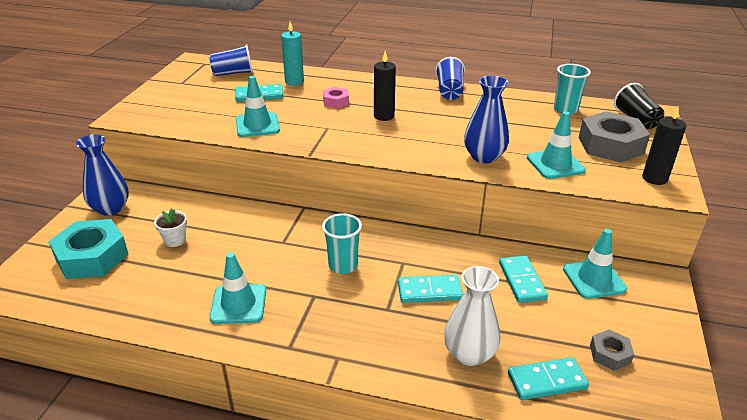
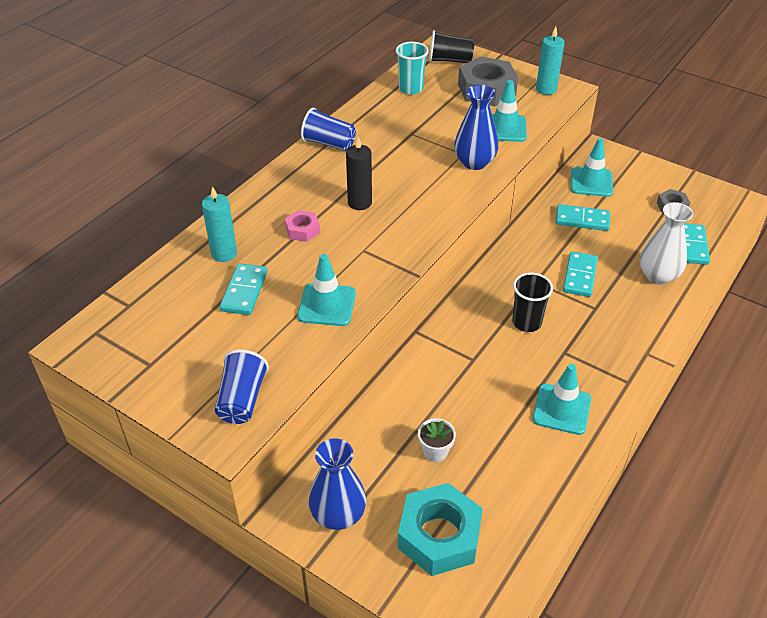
camera: 70 degrees left, 10 degrees up
(233, 73) = (155, 306): blue cup -> blue cup (242, 399)
(343, 265) = (526, 322): turquoise cup -> black cup
(654, 178) = (546, 89): black candle -> turquoise candle

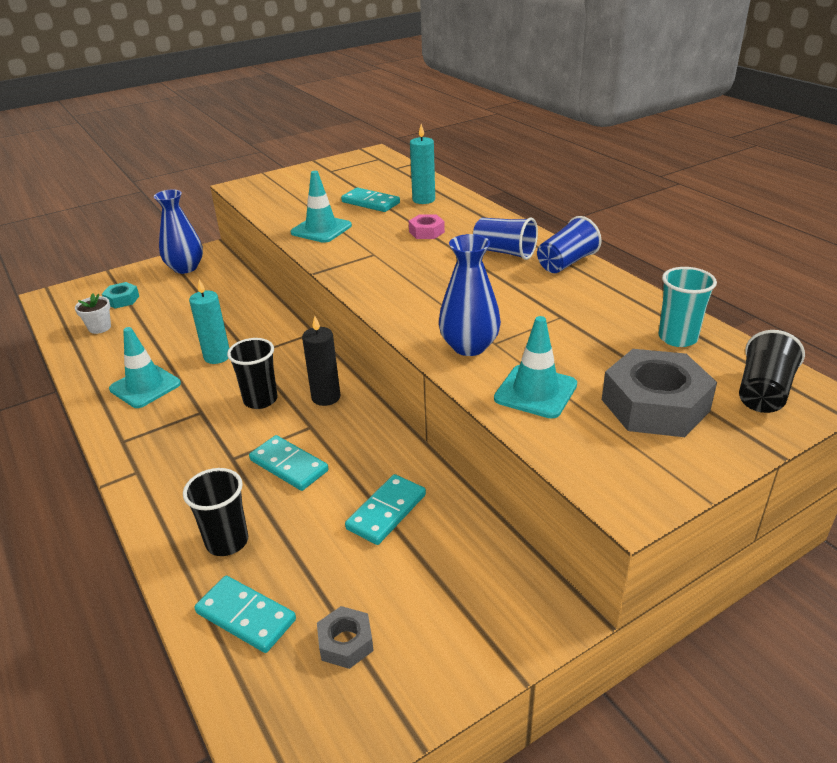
camera: 115 degrees right, 10 degrees down
(242, 399) = (265, 193): blue cup -> blue cup (504, 252)
(359, 203) = (445, 263): black candle -> black candle (326, 397)
(435, 452) = (185, 313): white flower pot -> white flower pot (99, 328)
(439, 536) = (122, 300): turquoise nut -> turquoise nut, size x0.50
(546, 89) = (636, 472): turquoise candle -> turquoise candle (217, 357)
(591, 182) = (466, 561): turquoise traffic cone -> none
(658, 276) = (227, 541): white vase -> black cup

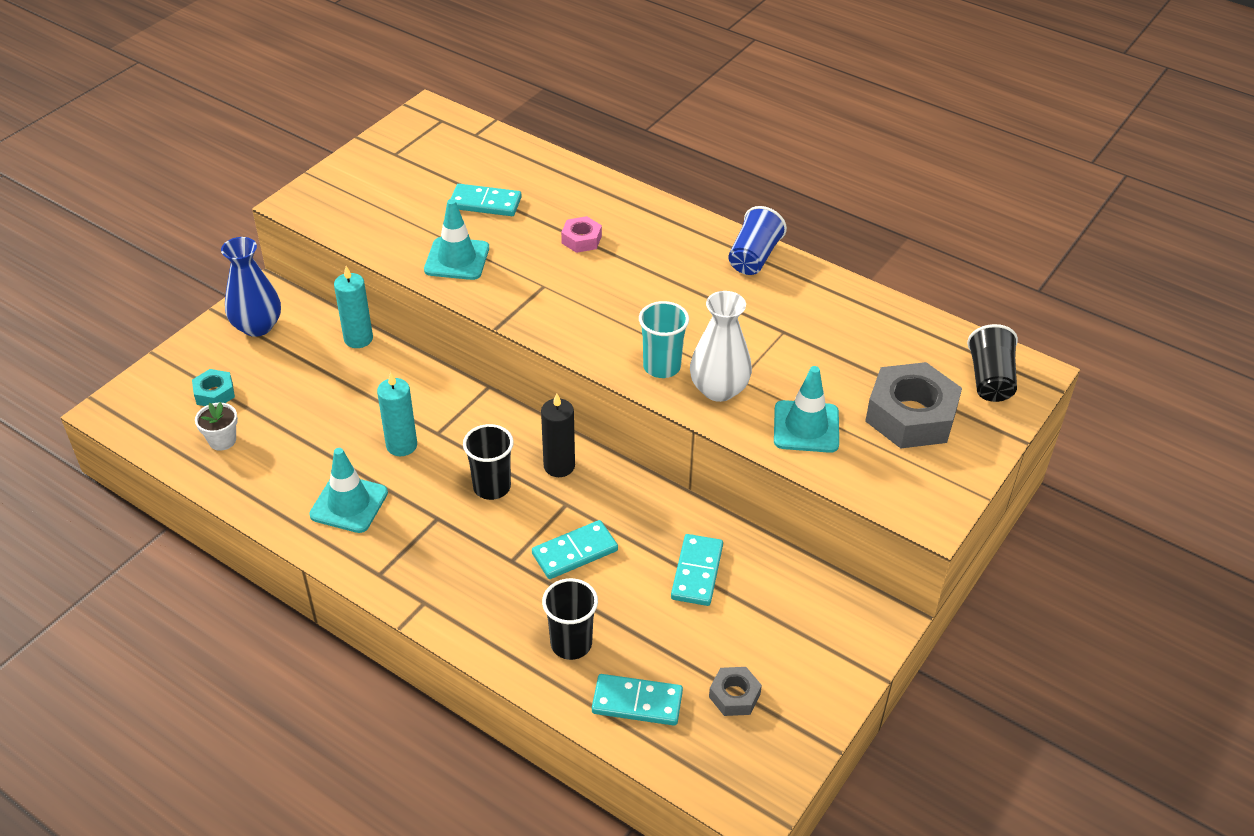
camera: 25 degrees left, 10 degrees up
(289, 465) = (574, 552): turquoise domino -> turquoise domino turned 45 degrees counterclockwise
(423, 200) = (545, 187): turquoise candle -> turquoise candle (358, 339)
(469, 346) = (719, 389): blue vase -> white vase
(504, 252) = (683, 254): blue cup -> none
(677, 338) = (899, 334): turquoise cup -> turquoise cup (662, 367)

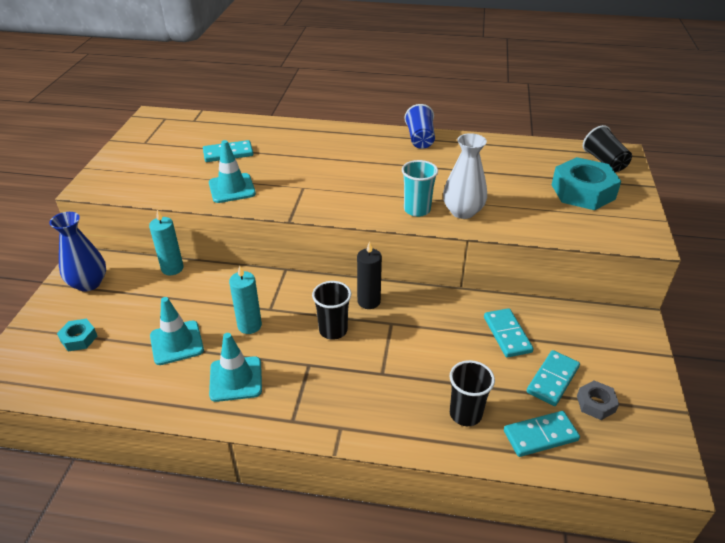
camera: 25 degrees left, 5 degrees down
(222, 440) = (104, 370): white flower pot -> none
(574, 552) = (420, 351): turquoise domino -> turquoise domino (552, 379)
(581, 239) = (307, 156): pink nut -> none
(806, 427) = (532, 216): turquoise traffic cone -> turquoise traffic cone (177, 343)
(910, 415) = (582, 192): grey nut -> turquoise nut

